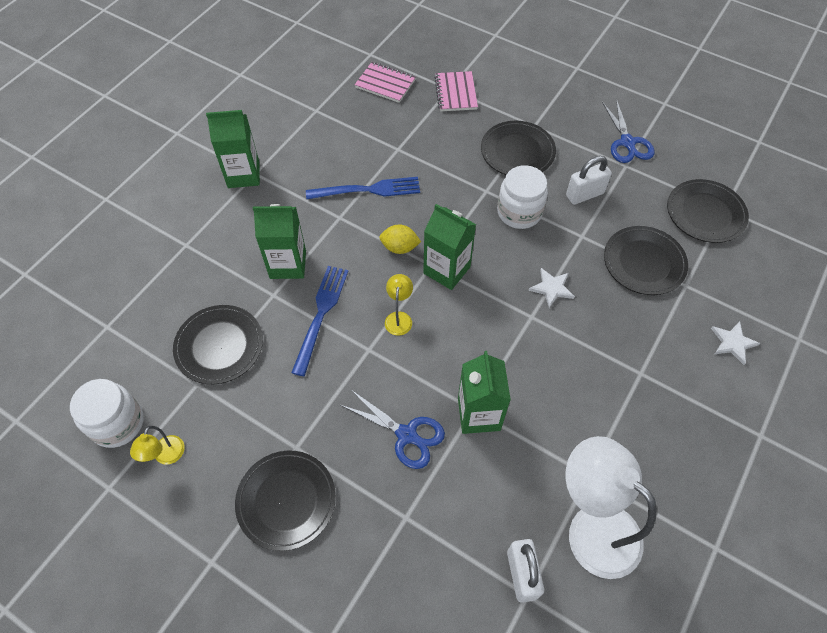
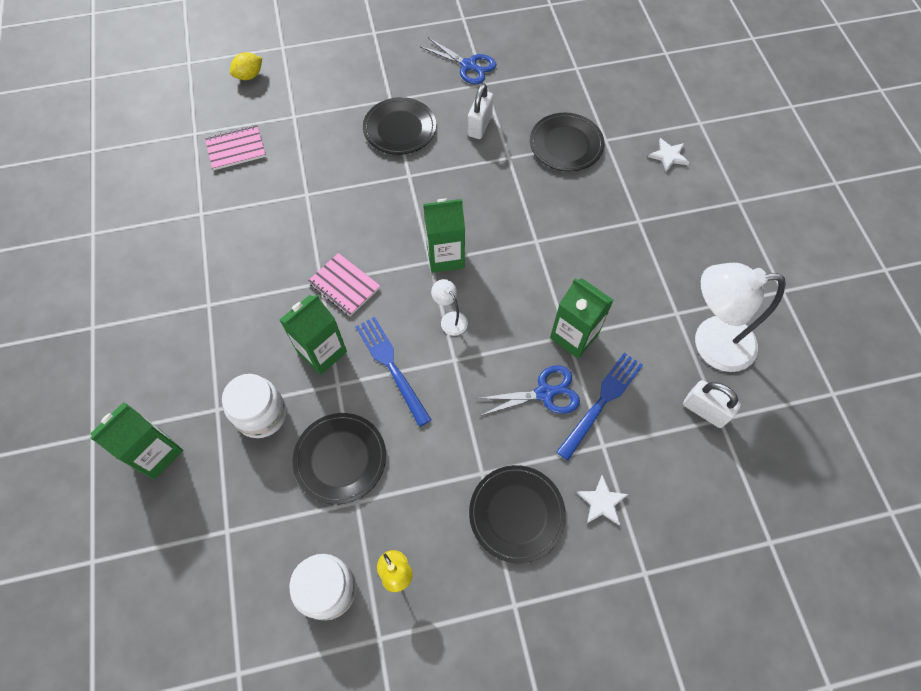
camera: 45 degrees left, 5 degrees up
(243, 175) = (199, 314): green carton -> green carton (156, 453)
(368, 190) = (319, 244): blue fork -> blue fork (602, 401)
(399, 247) = (393, 268): yellow lemon -> yellow lemon (249, 76)
(399, 318) = (450, 319): yellow lamp -> white lamp
(455, 93) = (303, 116): pink notebook -> pink notebook (344, 286)
(519, 212) = (449, 173): white jar -> white jar (261, 414)
(552, 288) = (528, 210): white star -> white star (602, 502)
(705, 213) = (568, 80): black plate -> none

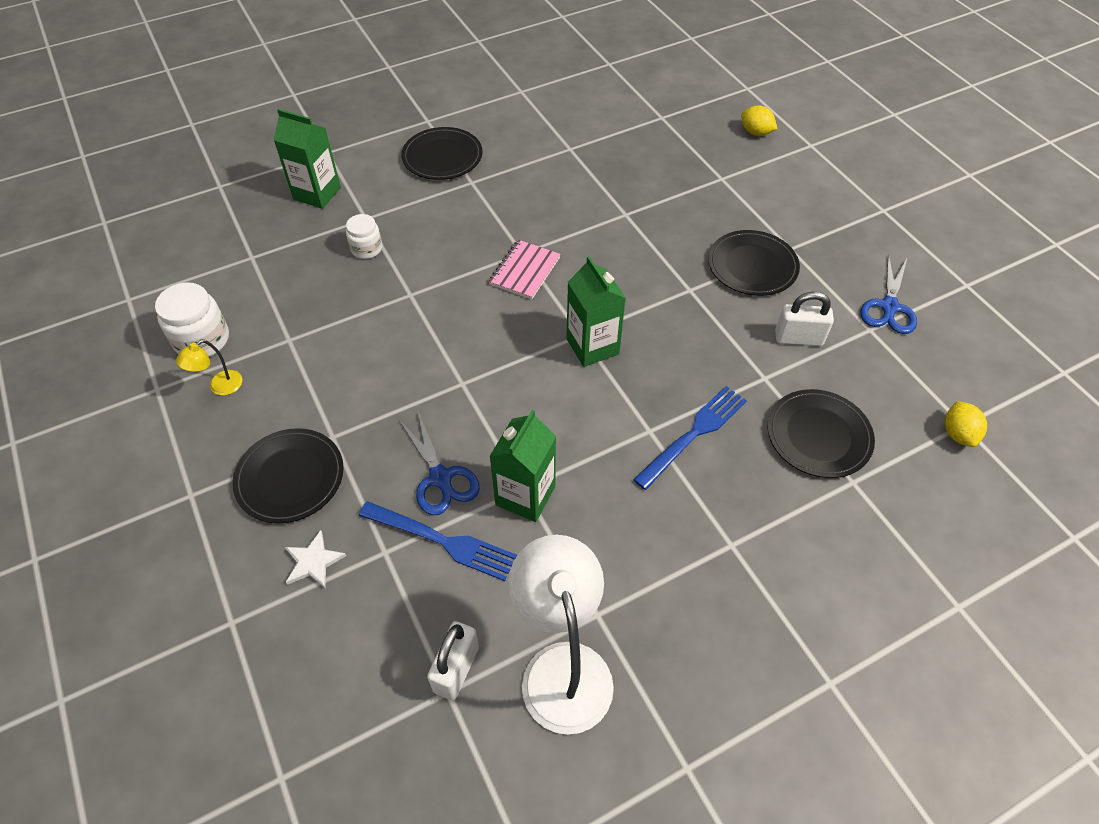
camera: 75 degrees right, 10 degrees down
(236, 149) = (657, 149): pink notebook -> none
(261, 414) = (366, 249): white jar -> white jar, size x0.63
(322, 352) = (443, 274): green carton -> none
(340, 459) = (331, 316): black plate -> black plate (442, 157)
(391, 366) = (440, 331): blue fork -> blue fork (694, 433)
(450, 319) = (512, 368): white lamp -> none
(583, 73) = (958, 434): none -> yellow lemon
(668, 156) = (867, 568): white star -> none

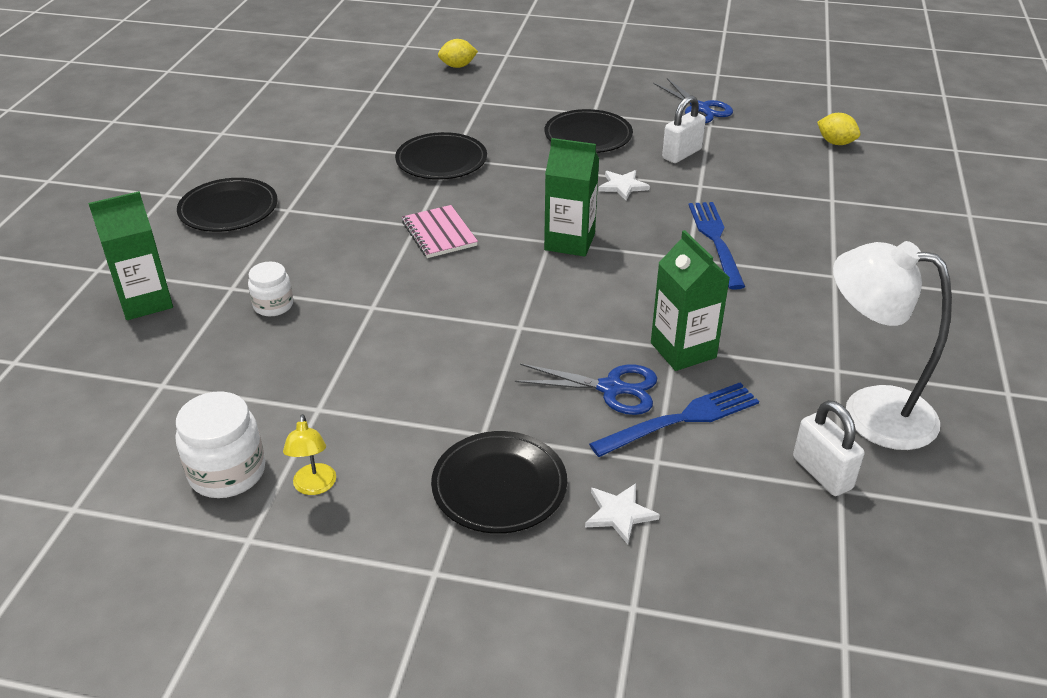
camera: 50 degrees left, 15 degrees down
(704, 331) = (623, 186): none -> white star
(818, 436) = (778, 192): black plate -> black plate (441, 160)

